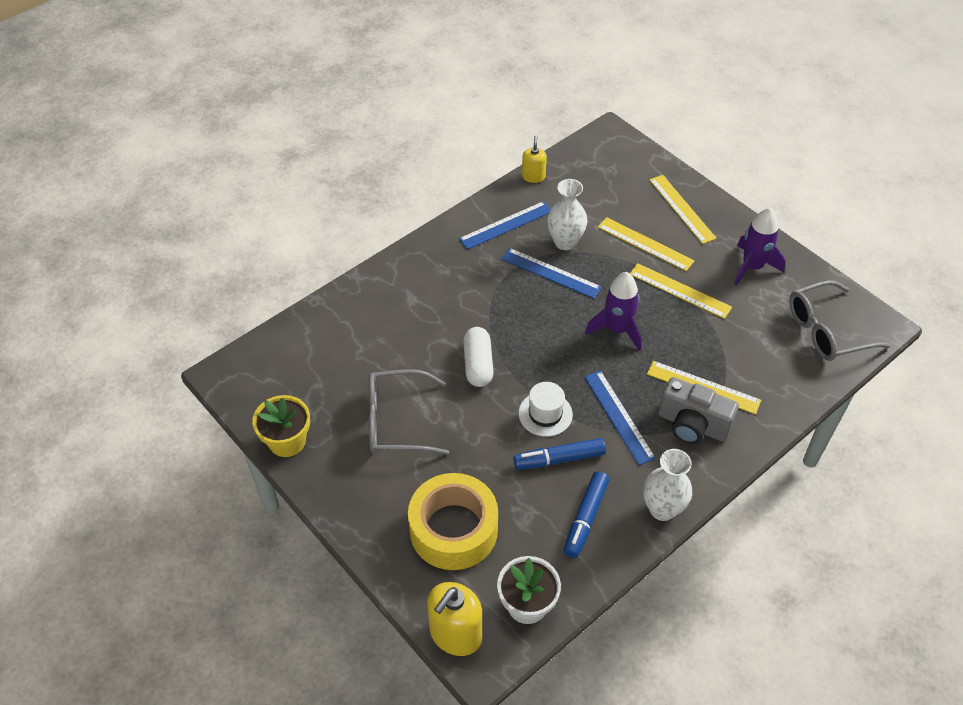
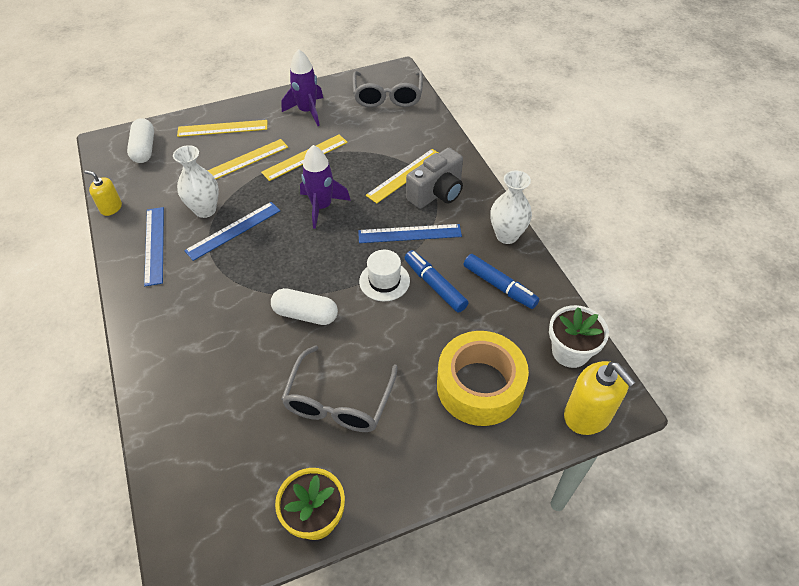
camera: 70 degrees left, 0 degrees up
(559, 459) = (435, 285): blue marker -> blue marker turned 135 degrees clockwise
(618, 164) = (144, 149): none -> white capsule

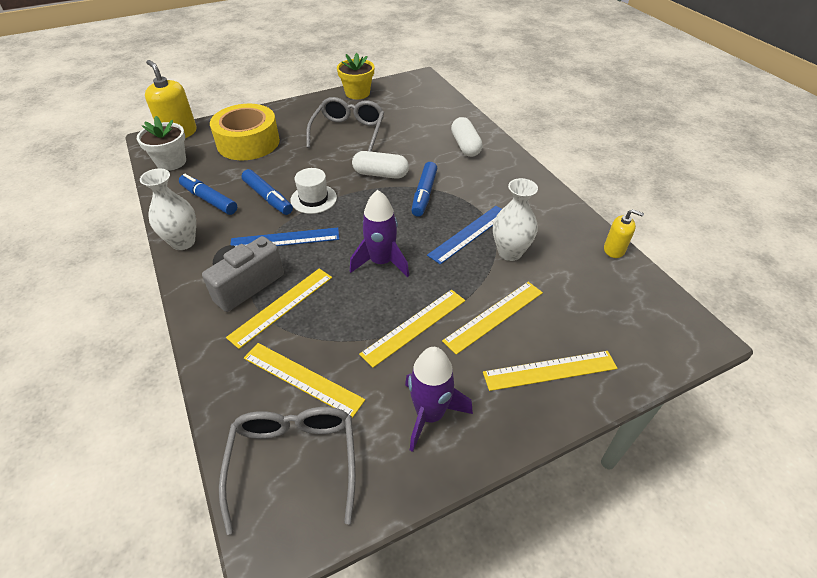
camera: 175 degrees right, 5 degrees down
(144, 149) = (637, 328): white capsule -> white capsule (465, 146)
(154, 245) = (541, 217): blue ruler -> none
(262, 281) = (424, 194): none -> blue marker
(386, 131) = (302, 378): none -> yellow ruler

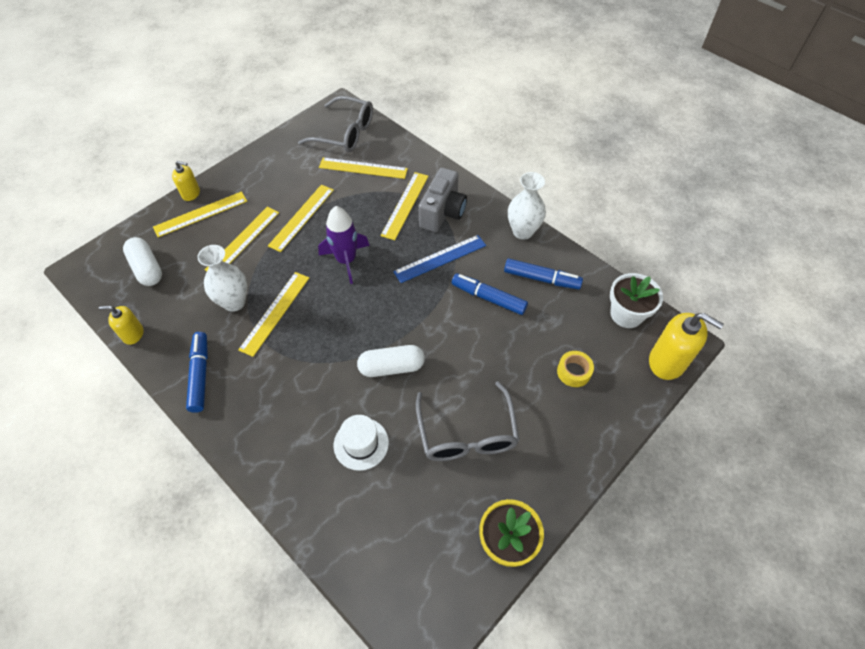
camera: 160 degrees right, 10 degrees up
(248, 142) = (573, 372): yellow tape -> yellow tape, size x0.43
(294, 461) = (345, 133): grey glasses -> grey glasses turned 45 degrees counterclockwise
(313, 199) = (443, 310): white hat -> white hat (361, 444)
(424, 194) = (333, 351): blue marker -> blue marker (200, 375)
(430, 414) = (277, 171): purple rocket -> none
(465, 146) = (304, 455): white capsule -> white capsule (147, 268)
(469, 234) = (275, 312): blue ruler -> yellow ruler
(566, 411) = (191, 193): none -> yellow soap dispenser

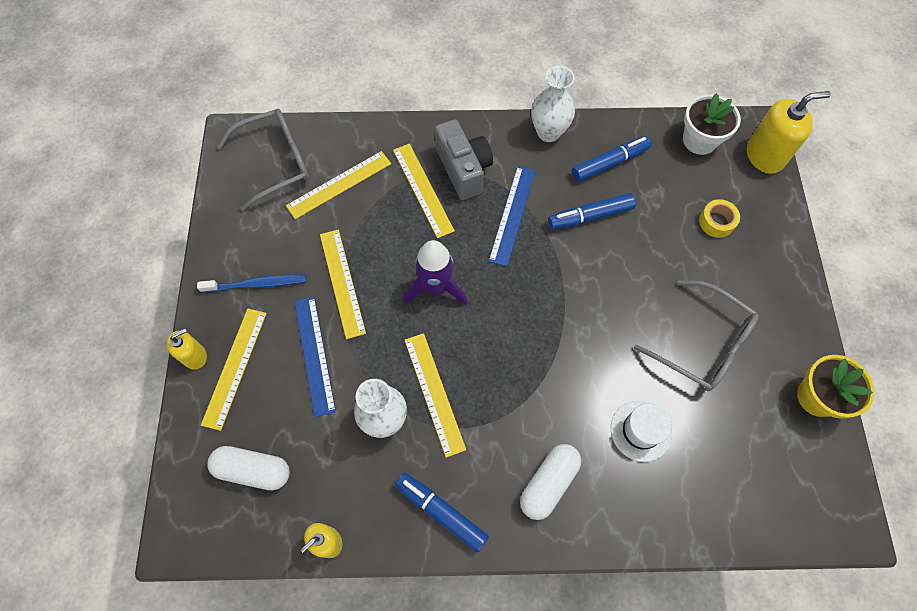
camera: 45 degrees left, 10 degrees up
(243, 240) = (314, 355): yellow ruler -> blue ruler
(261, 184) = (257, 284): none -> blue toothbrush
(391, 367) = (587, 346): white capsule -> white capsule (548, 483)

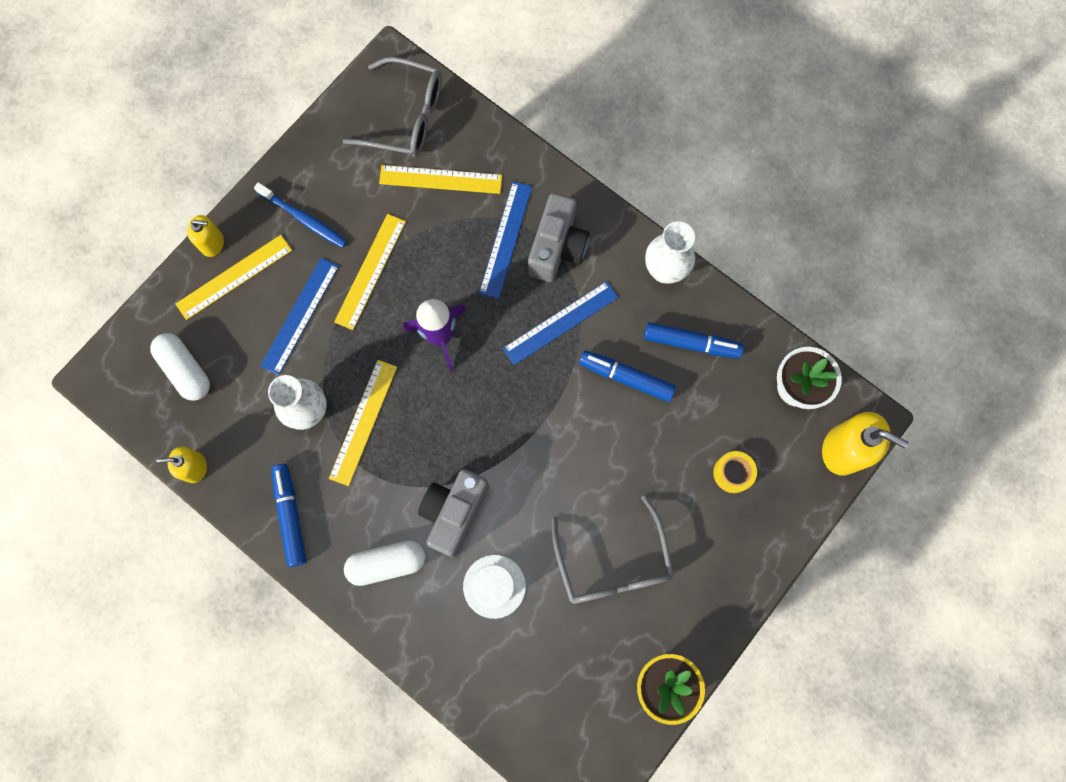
camera: 40 degrees right, 10 degrees up
(423, 189) = (505, 239): yellow ruler -> blue ruler
(562, 402) = (454, 512): none -> grey camera

